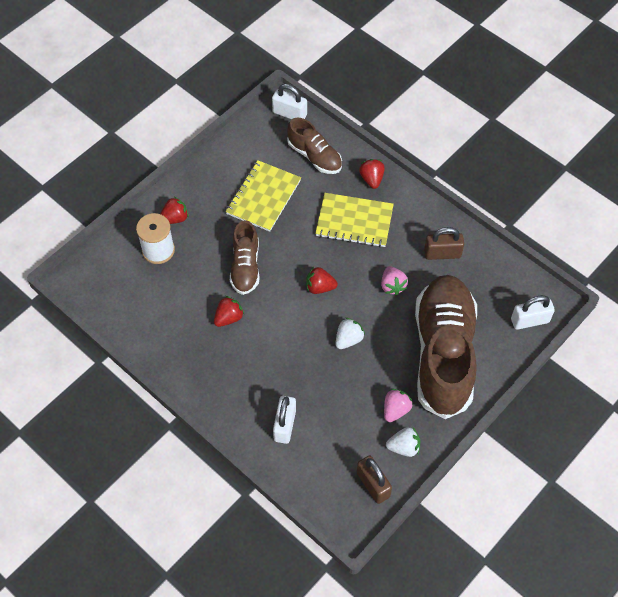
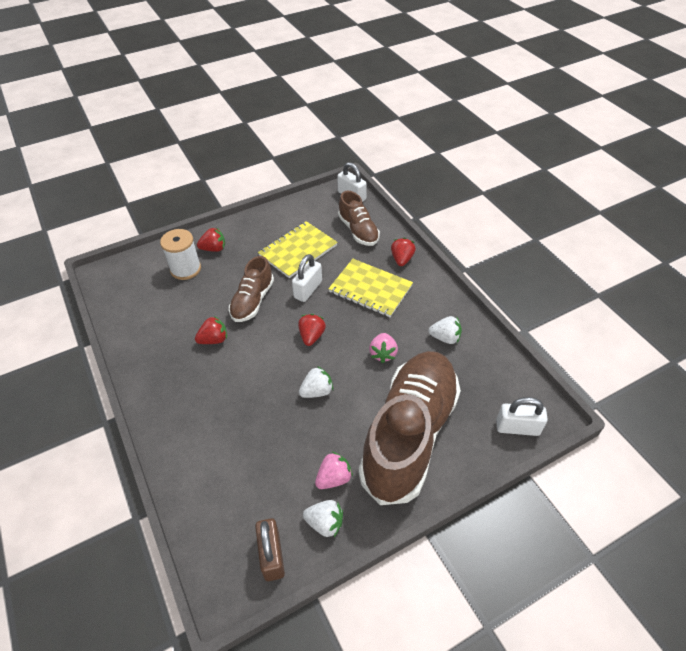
camera: 20 degrees right, 10 degrees down
(284, 425) = (211, 457): white padlock -> white padlock (308, 289)
(320, 287) = (311, 336): red strawberry -> red strawberry turned 75 degrees clockwise
(442, 253) = (445, 338): brown padlock -> white strawberry

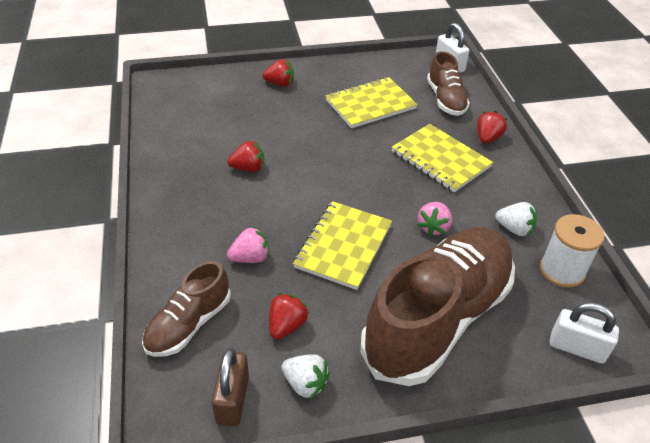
camera: 15 degrees right, 5 degrees down
(185, 269) = (243, 96): white spool -> white spool (562, 270)
(252, 301) = (303, 141): brown shoe -> brown shoe (189, 324)
(308, 289) = (368, 144): white padlock -> none
(311, 336) = (356, 190): red strawberry -> red strawberry (286, 325)
(317, 391) = (343, 246): white strawberry -> yellow notebook
(334, 478) = (332, 339): pink strawberry -> pink strawberry (250, 258)

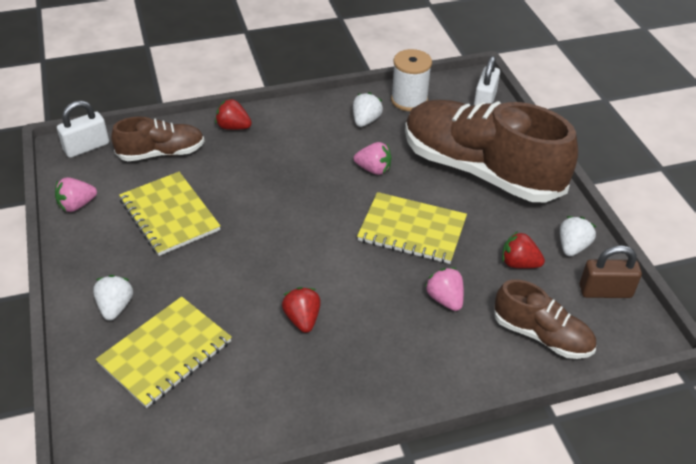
camera: 95 degrees left, 0 degrees up
(280, 84) = (115, 307): red strawberry -> white strawberry
(382, 64) = (77, 205): none -> pink strawberry
(440, 159) = (271, 161): yellow notebook -> yellow notebook (165, 353)

